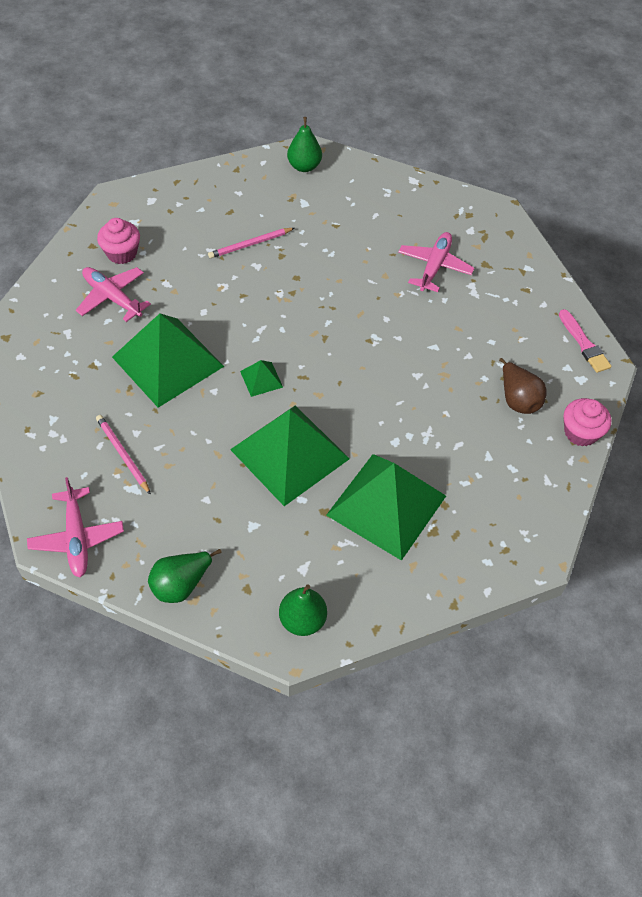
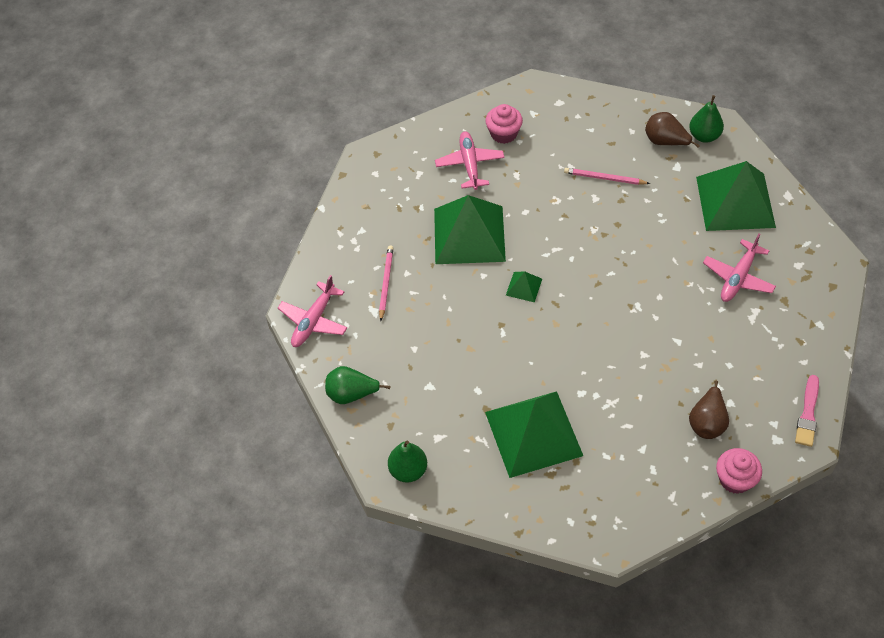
camera: 45 degrees right, 0 degrees up
(276, 187) = (665, 142): none -> brown pear
(289, 453) = (497, 353): green pyramid -> green pyramid (735, 201)
(434, 266) = (738, 278): pink plane -> pink plane turned 150 degrees clockwise

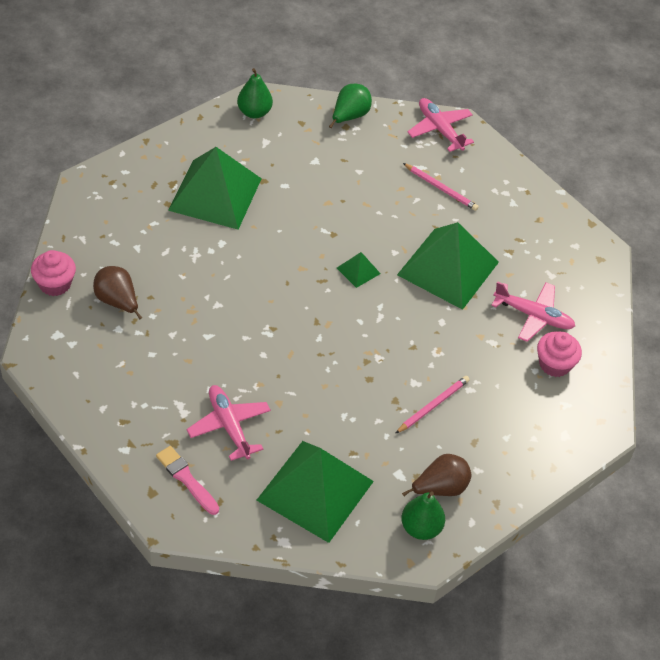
camera: 115 degrees right, 5 degrees down
(808, 414) = (56, 372): pink brush -> pink brush (186, 479)

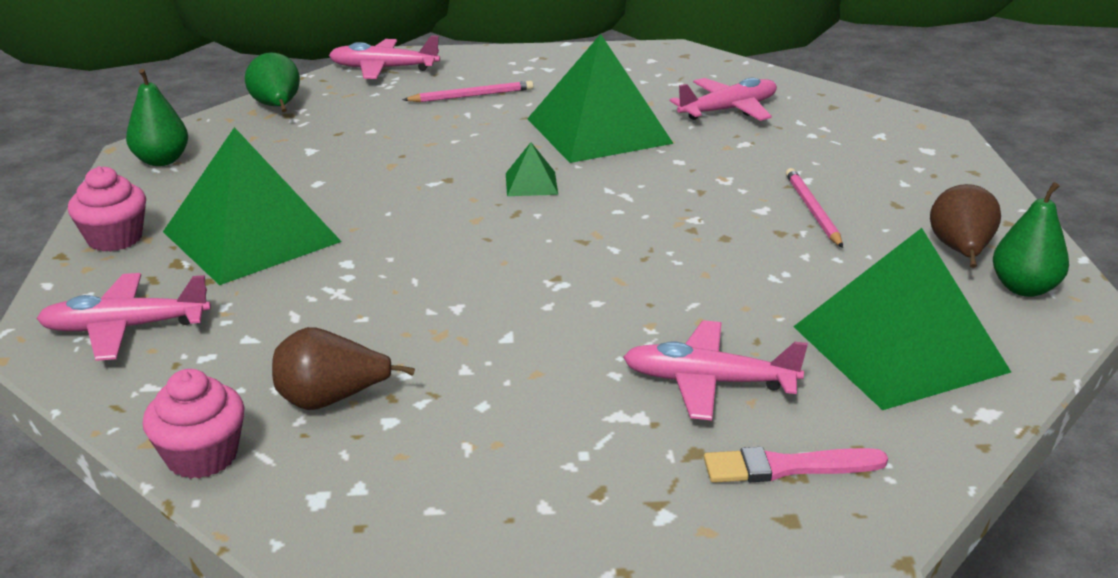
camera: 50 degrees left, 20 degrees down
(113, 202) = (125, 328): none -> pink plane
(554, 364) = (813, 122): pink cupcake -> pink cupcake (115, 238)

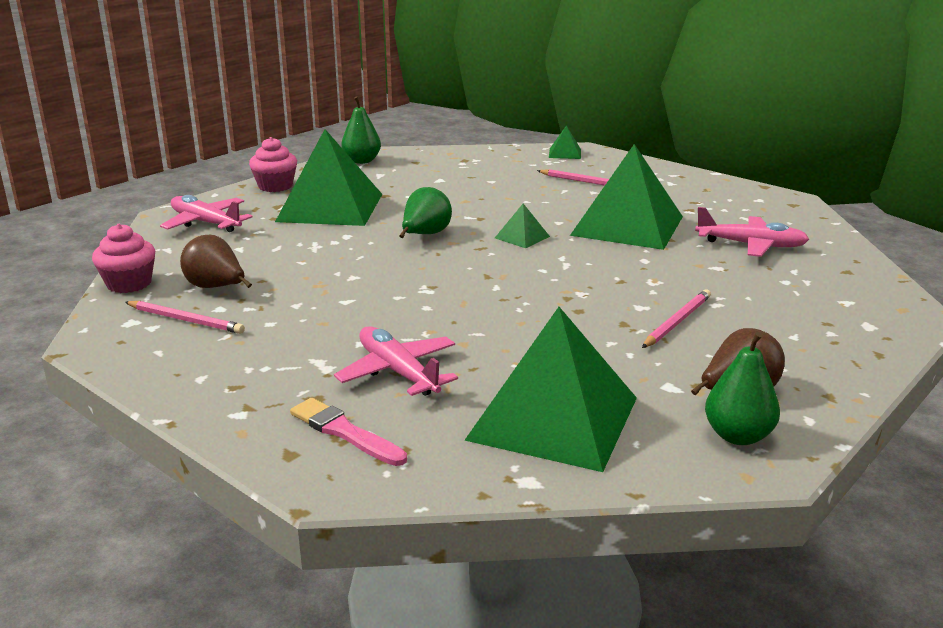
camera: 45 degrees right, 5 degrees down
(277, 107) = (466, 155): green pear -> green pear (425, 235)
(381, 456) = (185, 320): none -> pink pencil
(383, 69) = (564, 153): pink plane -> green pyramid

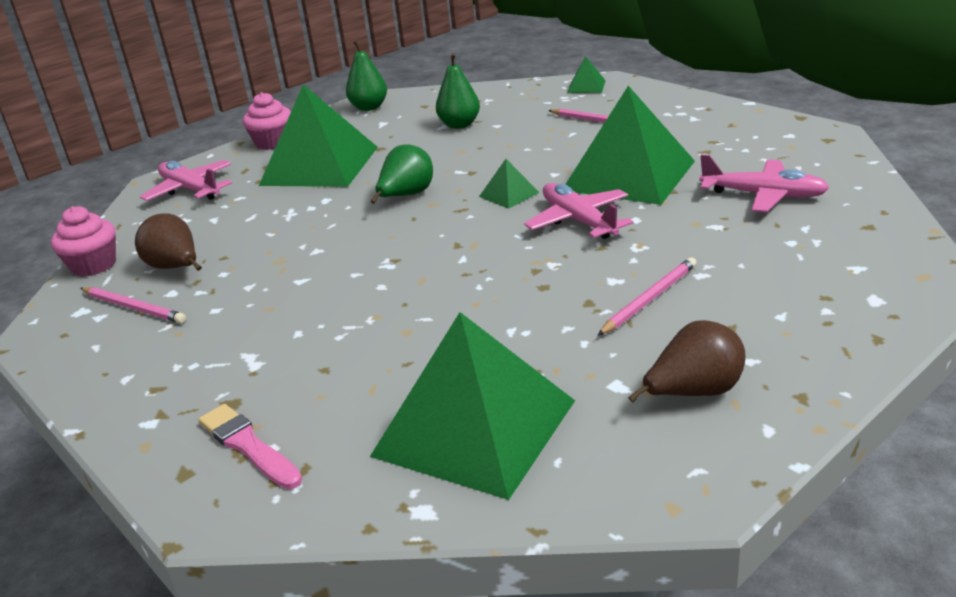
camera: 10 degrees right, 5 degrees up
(398, 372) = (326, 369): pink plane -> pink plane (578, 221)
(738, 436) = (677, 452): green pear -> green pear (459, 125)

